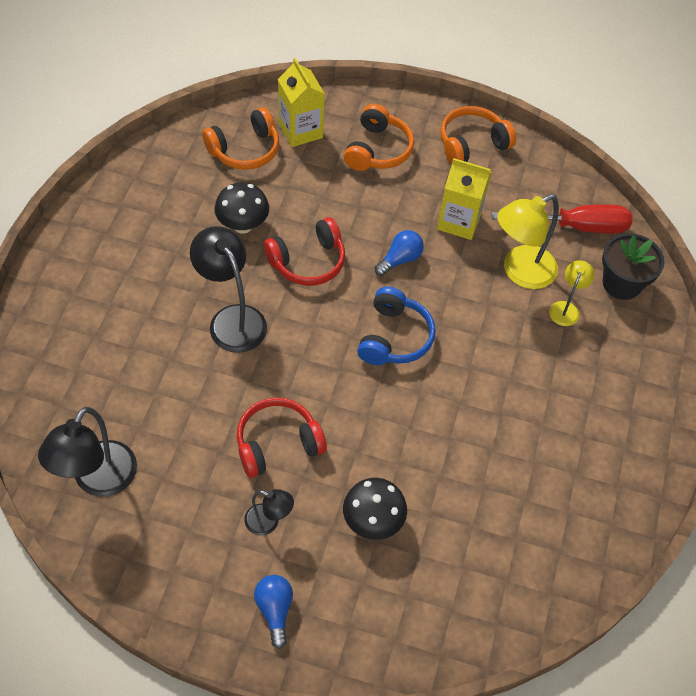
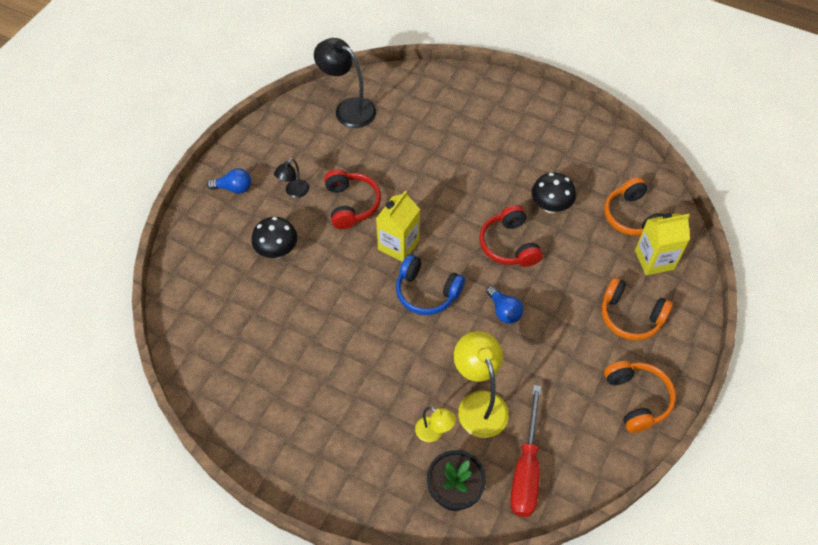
camera: 105 degrees right, 0 degrees up
(232, 319) = (461, 190): black lamp -> none
(459, 221) = (541, 366): yellow carton -> yellow carton (398, 245)

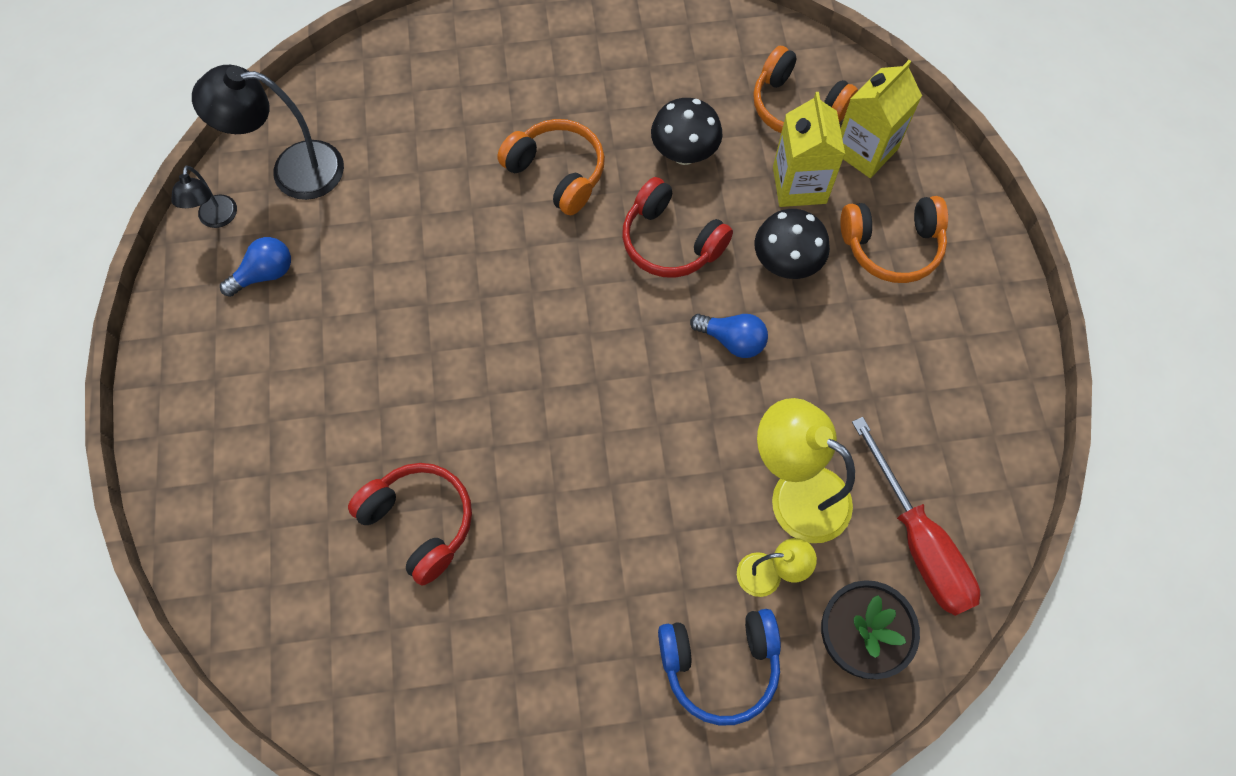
camera: 35 degrees left, 10 degrees up
(233, 188) = (206, 398): blue light bulb -> blue light bulb (265, 274)
(277, 251) = (350, 454): black mushroom -> black mushroom (786, 263)
(294, 192) = (307, 348): black lamp -> black lamp (217, 219)
(351, 204) = (408, 315): red headphones -> red headphones (420, 522)
(398, 245) = (521, 335): yellow carton -> yellow carton (799, 185)
(426, 292) = (611, 379): blue headphones -> blue headphones (720, 665)
(637, 399) = (978, 353): orange headphones -> orange headphones (557, 173)

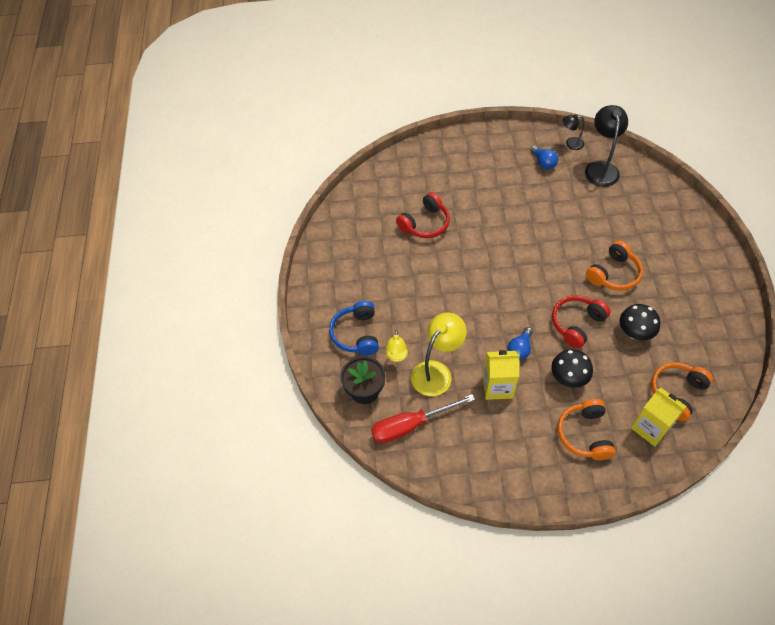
camera: 95 degrees right, 10 degrees down
(799, 185) = (621, 389): yellow carton -> yellow carton (497, 386)

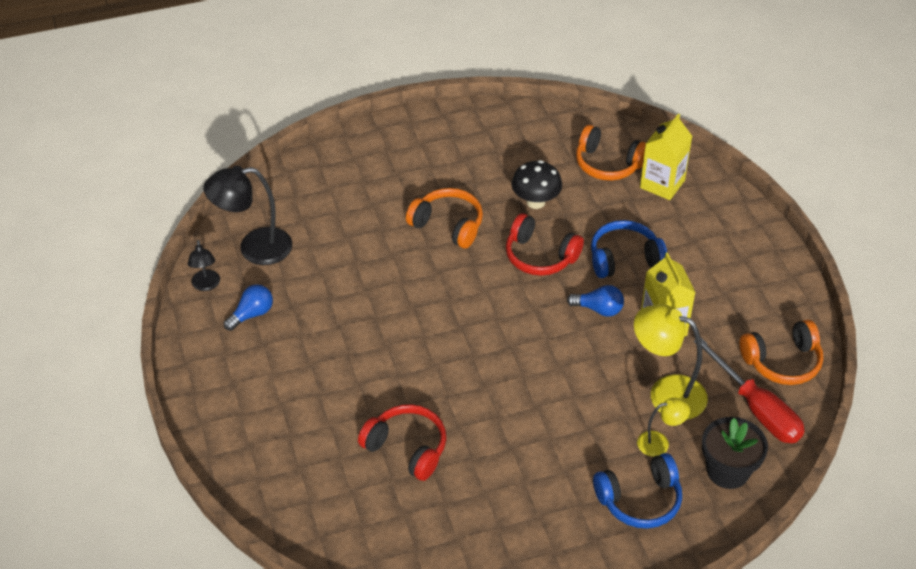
camera: 105 degrees left, 10 degrees down
(568, 378) = (624, 258): black mushroom -> blue headphones
(584, 434) = (695, 239): orange headphones -> orange headphones (782, 362)

